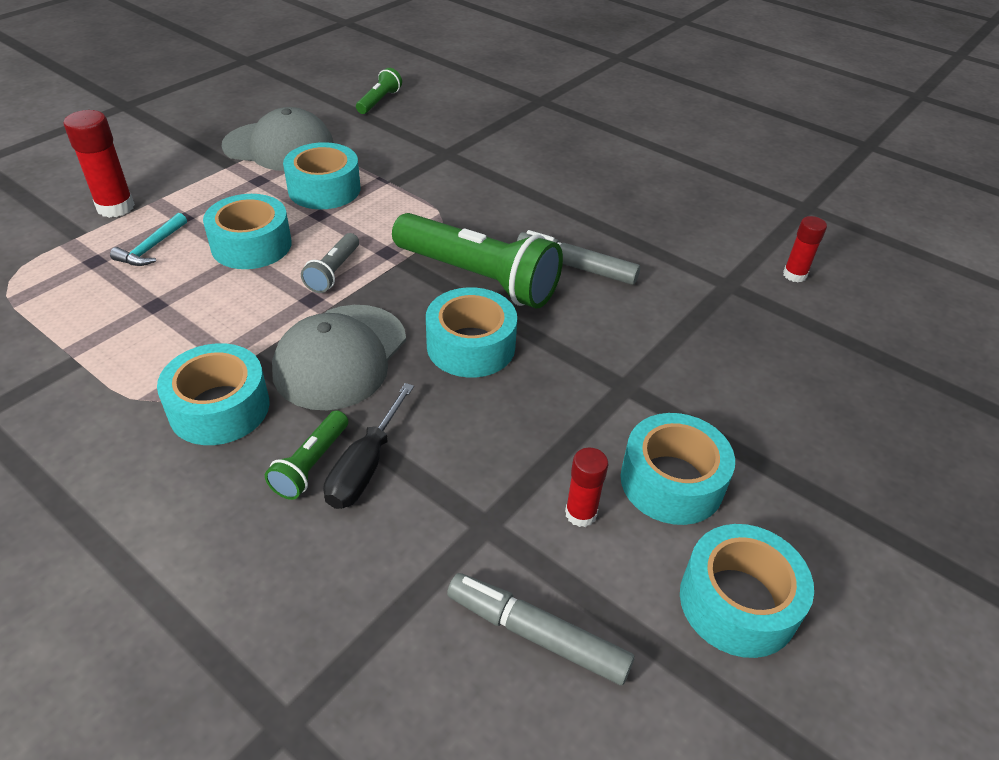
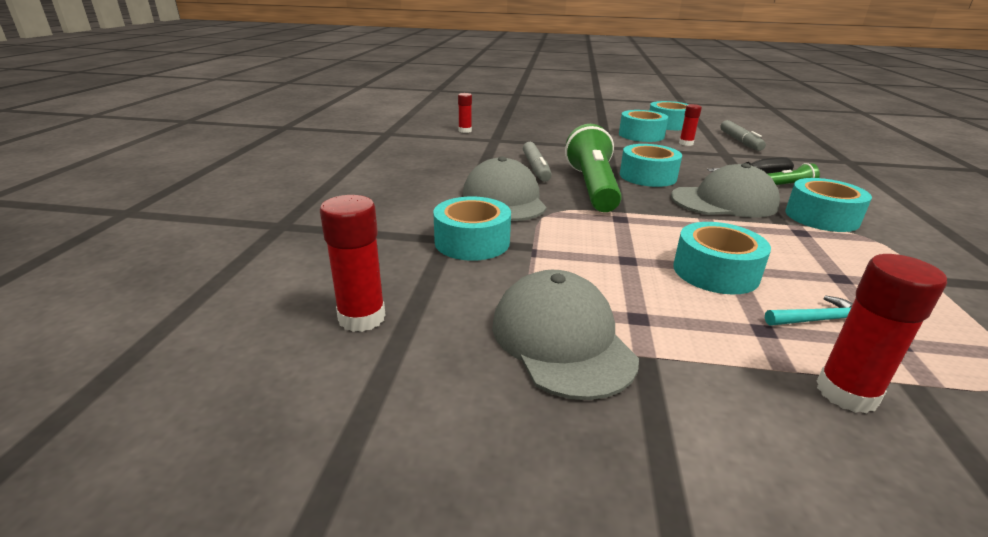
camera: 120 degrees left, 15 degrees down
(324, 189) = (592, 273): turquoise tape -> turquoise tape (472, 242)
(333, 272) = (673, 228): grey flashlight -> none
(379, 101) = (362, 318): green flashlight -> red glue stick
(499, 206) = (504, 199): none -> grey cap

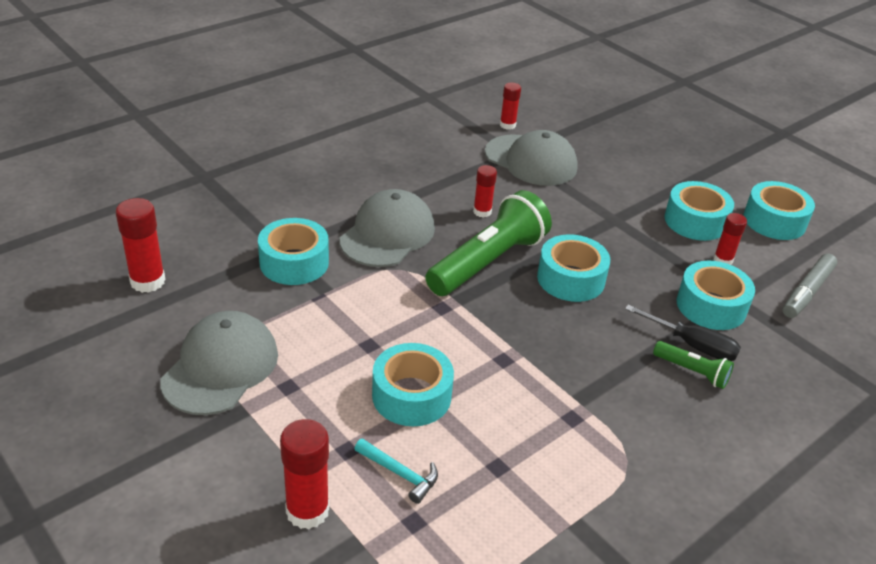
camera: 40 degrees right, 10 degrees up
(536, 168) = (482, 212): grey marker -> red glue stick
(724, 201) = (579, 348): grey cap -> grey cap (531, 160)
(821, 217) = (636, 420): turquoise tape -> turquoise tape (711, 306)

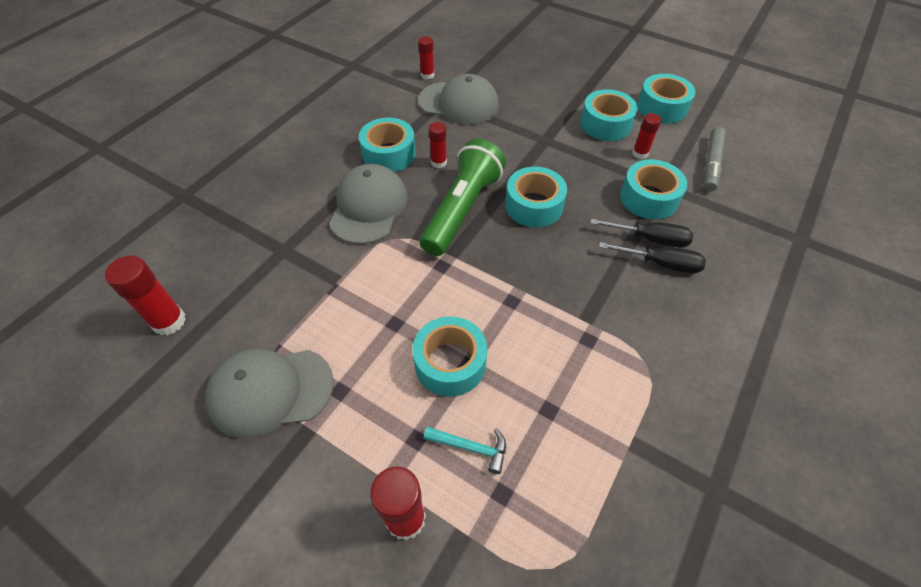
camera: 15 degrees left, 15 degrees up
(220, 367) = (270, 391): grey cap -> grey cap turned 105 degrees counterclockwise
(294, 262) = (298, 260): turquoise tape -> turquoise tape (389, 154)
(692, 372) = (660, 263): green flashlight -> black screwdriver

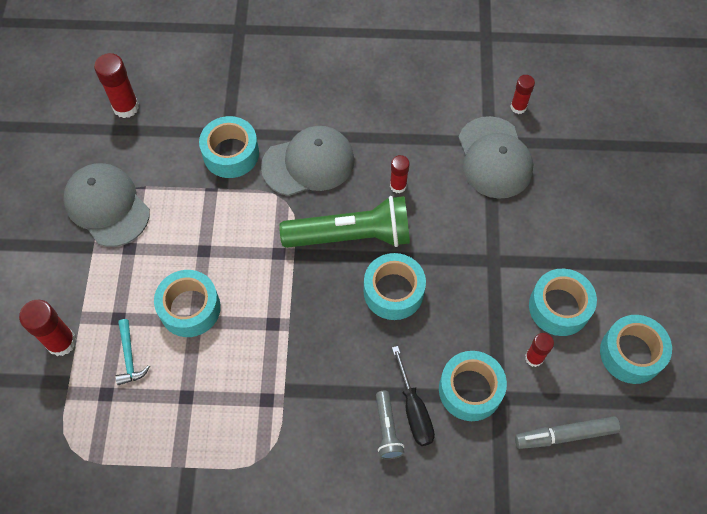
camera: 60 degrees right, 10 degrees up
(389, 154) = (382, 140): turquoise tape -> turquoise tape (231, 153)
(660, 263) = (387, 429): black screwdriver -> grey flashlight

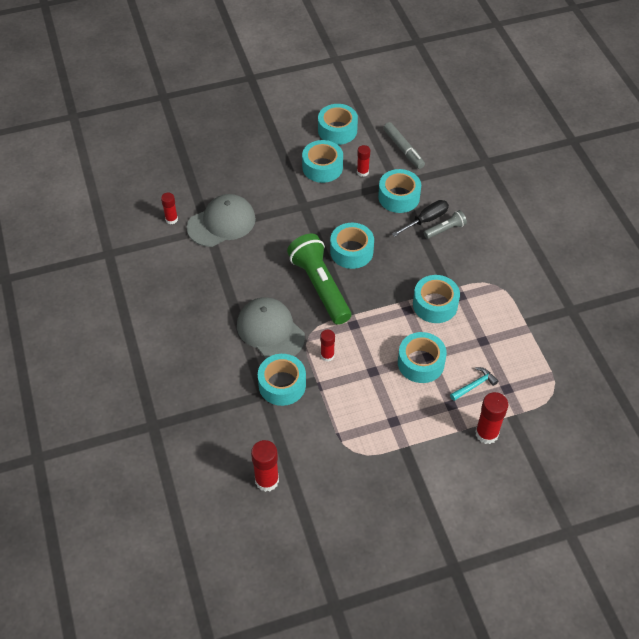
camera: 110 degrees left, 10 degrees down
(107, 206) = (365, 453): grey cap -> none
(267, 361) = (435, 304): none -> turquoise tape
(398, 186) = (267, 271): red glue stick -> red glue stick (327, 355)

